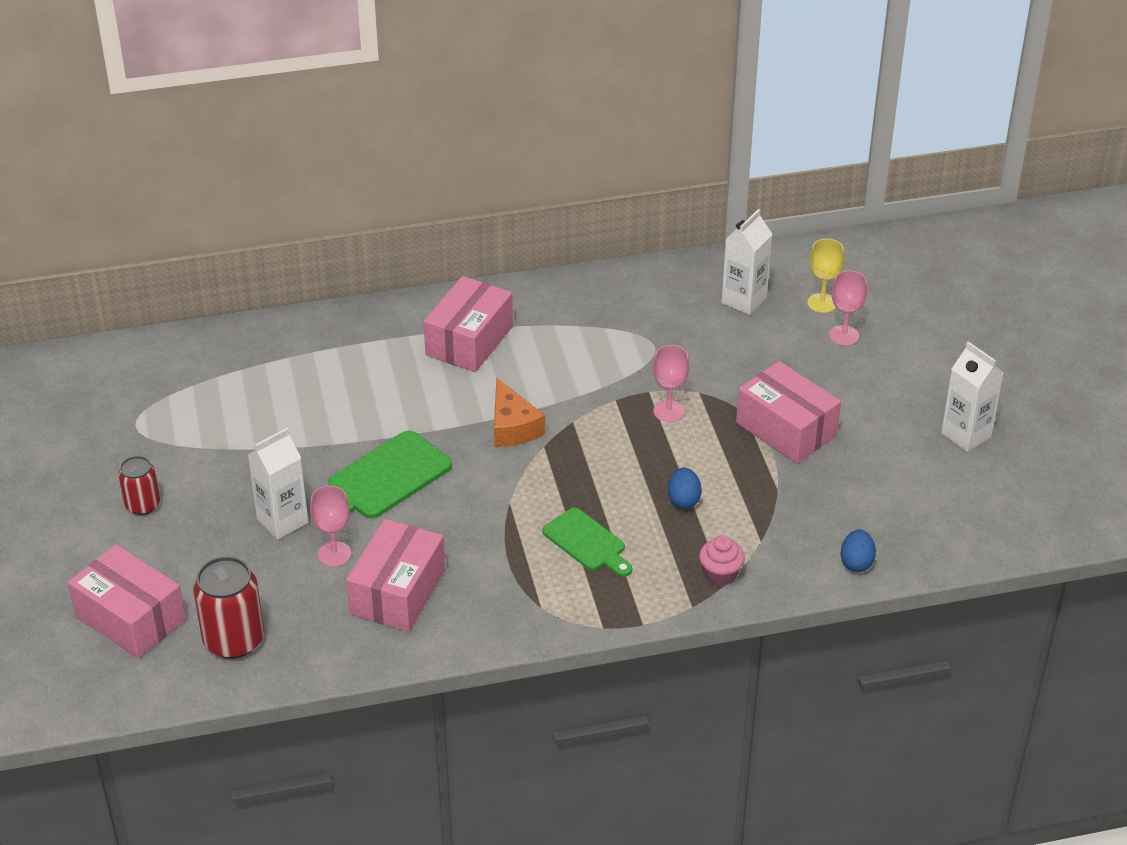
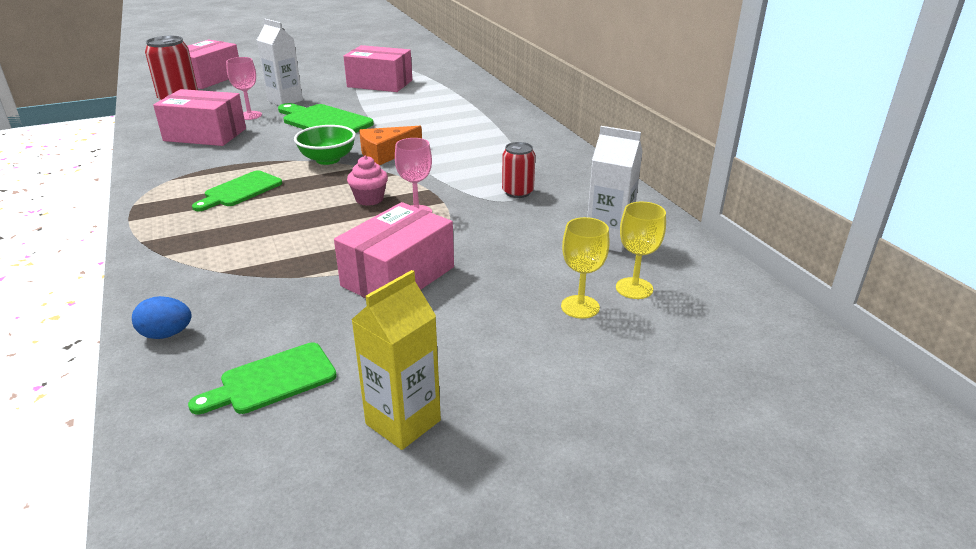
camera: 80 degrees right, 10 degrees down
(142, 505) = (304, 72): red can -> red can (517, 192)
(469, 341) = (487, 132): pink box -> pink box (380, 83)
(516, 474) = (328, 159): none -> green bowl
(683, 500) = (289, 228): blue egg -> none
(720, 574) = (178, 252): pink cupcake -> pink cupcake (369, 199)
(844, 335) = (580, 307): pink goblet -> yellow goblet
(919, 498) = (272, 380): none -> green cutting board
(966, 435) = (403, 422): white carton -> yellow carton

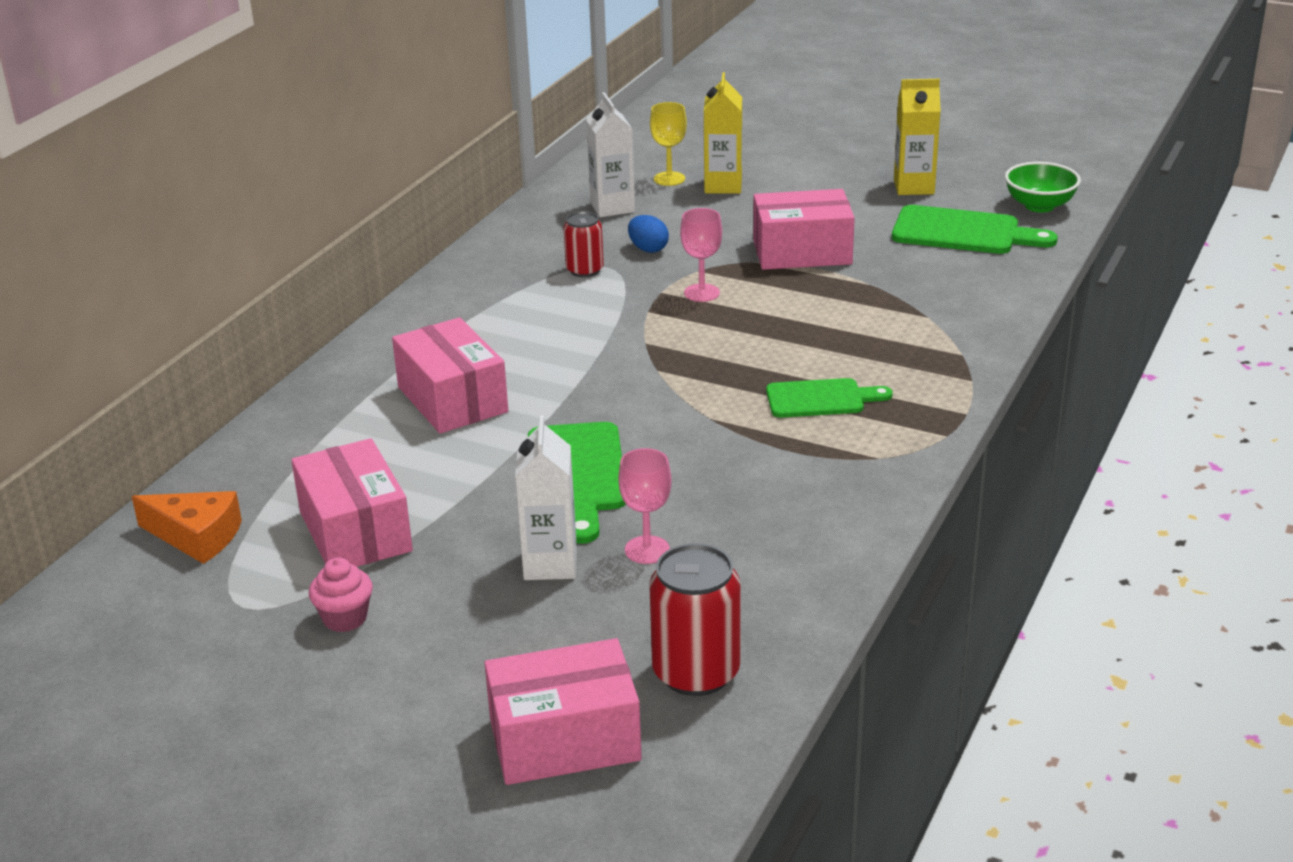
camera: 130 degrees left, 0 degrees up
(167, 334) = (1007, 286): blue egg -> blue egg (648, 249)
(205, 134) = (755, 532): pink box -> pink box (452, 399)
(272, 380) = (963, 232): green cutting board -> green cutting board, size x1.51
(328, 159) = (676, 399): green bowl -> green bowl (1039, 206)
(369, 199) = (716, 326): pink cupcake -> pink cupcake (345, 618)
(386, 154) = (606, 375): orange cheese -> orange cheese (196, 536)
(580, 307) = (723, 186): yellow goblet -> yellow carton

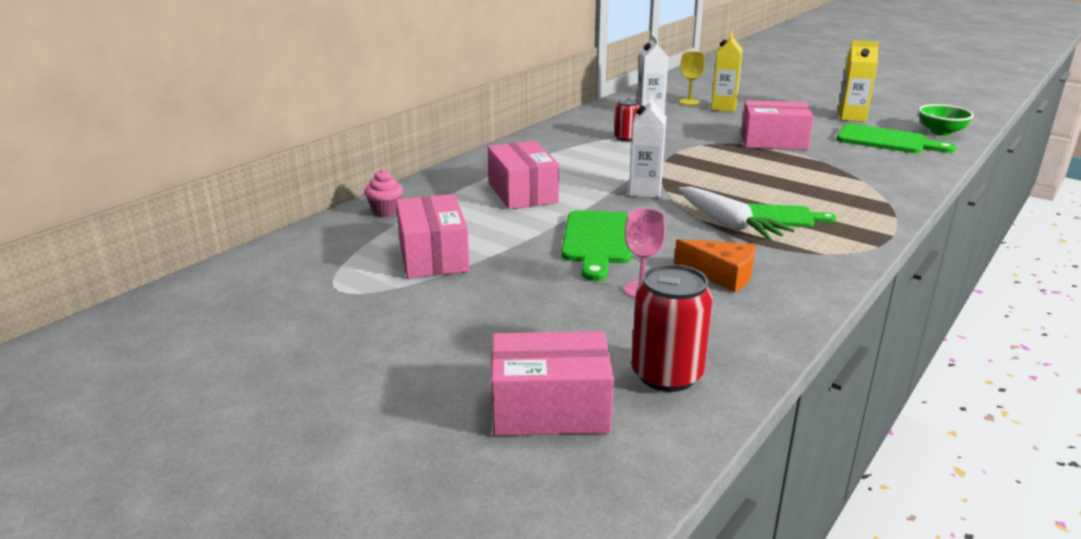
camera: 10 degrees right, 5 degrees down
(196, 536) = (325, 247): orange cheese -> orange cheese (722, 275)
(345, 618) = (407, 306): pink cupcake -> pink cupcake (385, 211)
(550, 564) = (566, 290): white carton -> white carton (645, 191)
(648, 249) = (670, 132): blue egg -> none
(701, 293) = (702, 155): pink goblet -> none
(749, 423) = (728, 224): none -> white carrot

